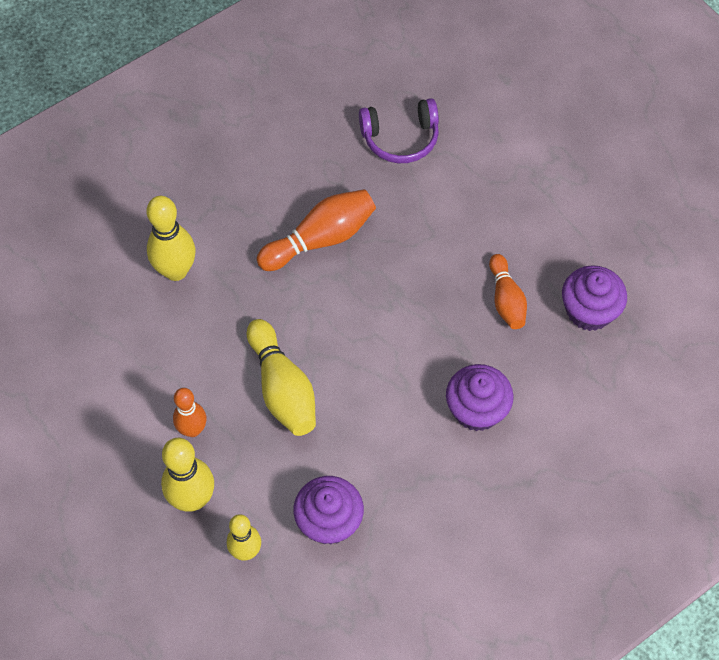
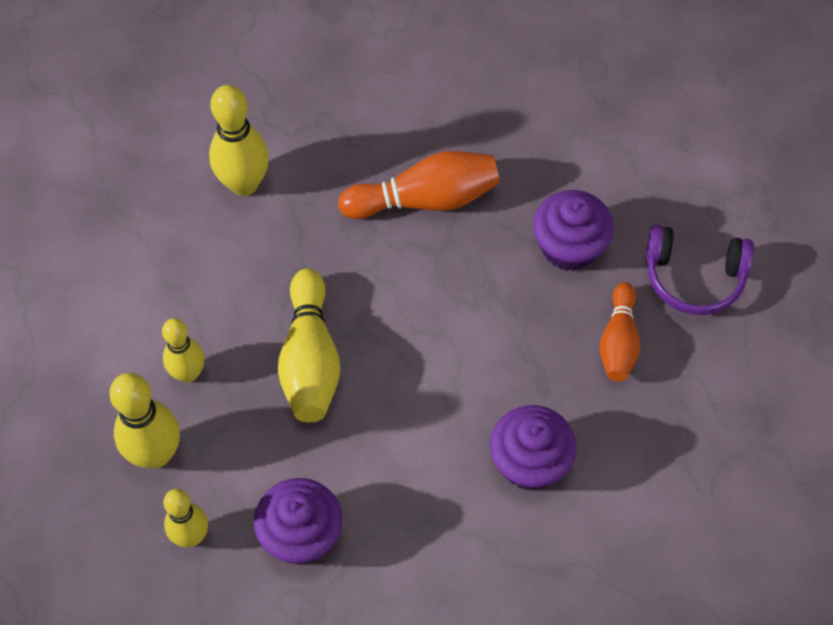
camera: 20 degrees right, 0 degrees up
(192, 429) = (188, 373): orange bowling pin -> yellow bowling pin
(400, 138) = (567, 110): purple headphones -> purple headphones (694, 277)
(589, 311) = (716, 388): purple cupcake -> purple cupcake (569, 246)

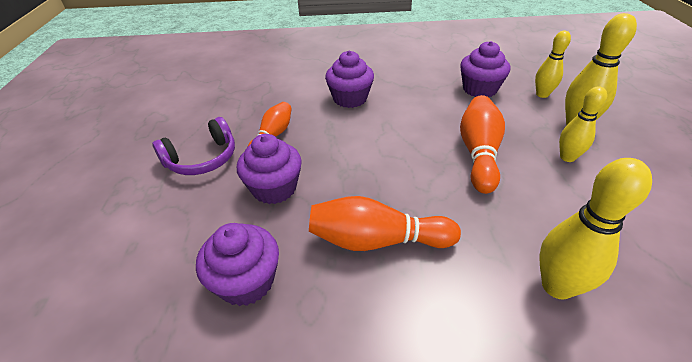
camera: 165 degrees left, 20 degrees down
(310, 359) = (478, 153): yellow bowling pin -> orange bowling pin
(542, 132) = (246, 281): none -> purple cupcake
(694, 277) = (202, 159): purple headphones -> purple headphones turned 120 degrees clockwise

